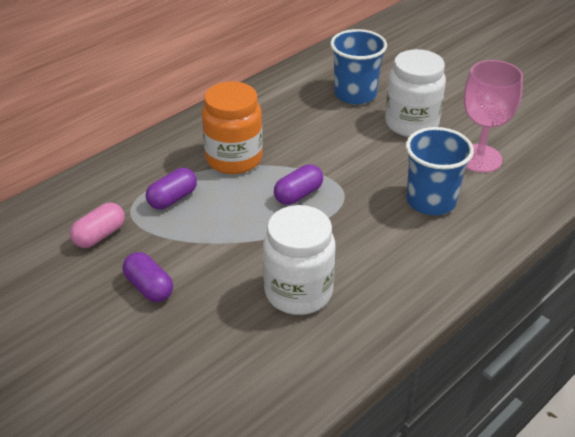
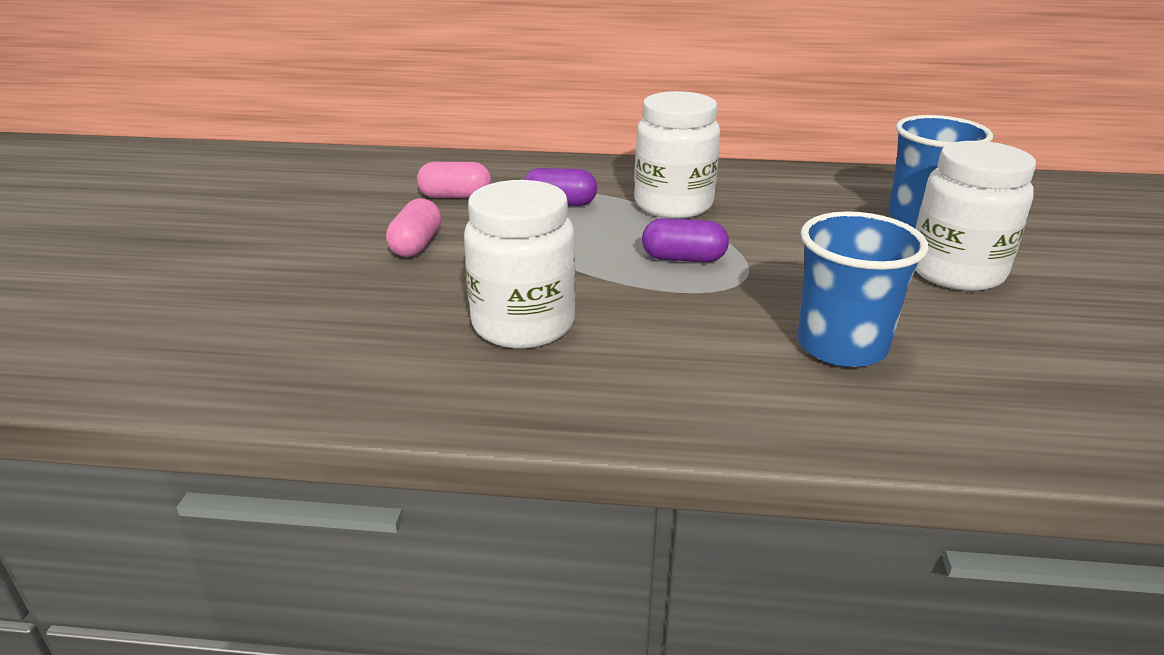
camera: 50 degrees right, 10 degrees down
(149, 287) = (416, 245): purple capsule -> pink capsule
(234, 159) = (673, 205): orange jar -> white jar
(479, 158) = (1007, 348): pink goblet -> none

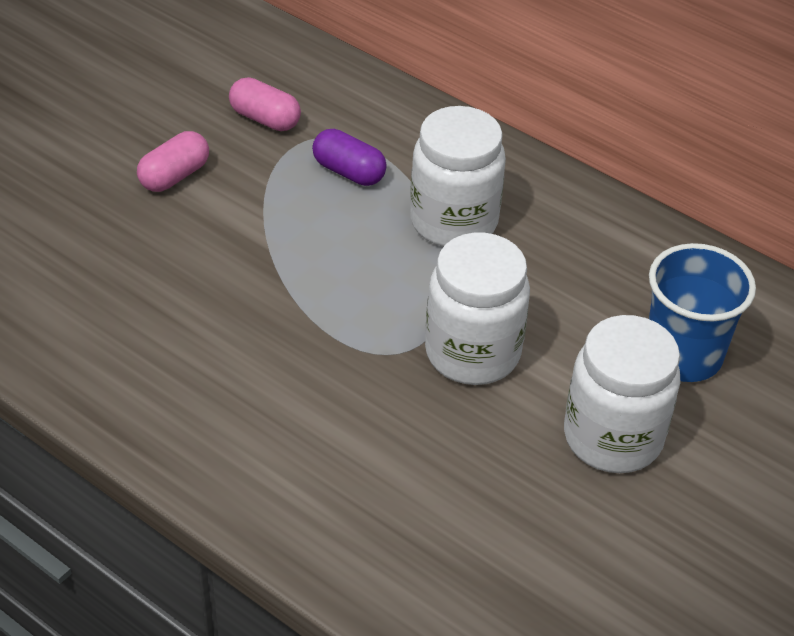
camera: 30 degrees right, 15 degrees up
(523, 325) = (173, 315): white jar -> white jar (472, 353)
(683, 258) = (381, 300): purple capsule -> none
(841, 346) = (395, 463): blue cup -> none

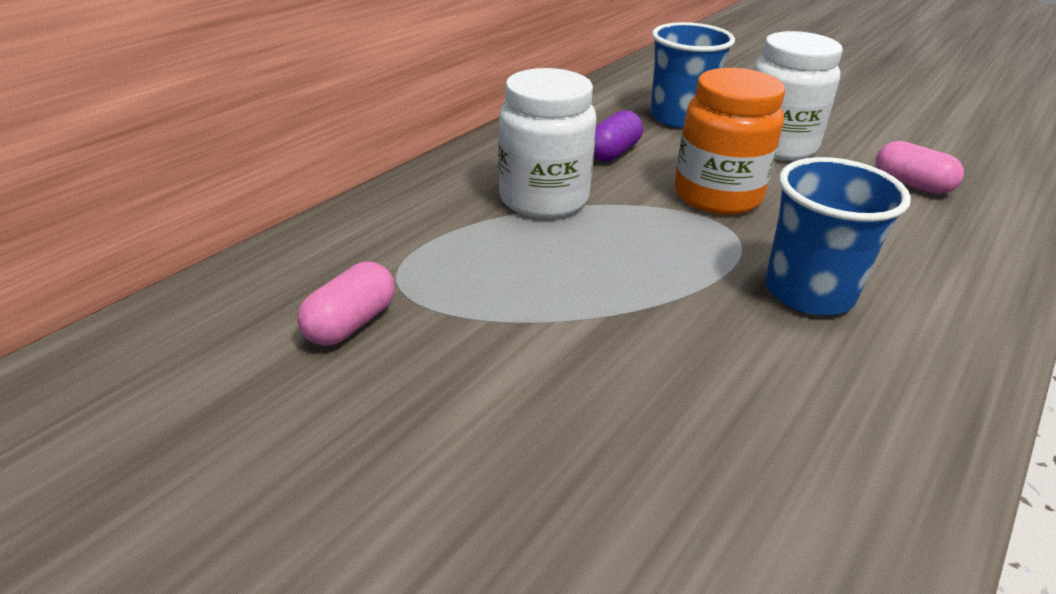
camera: 90 degrees left, 10 degrees down
(174, 176) = (469, 407): pink capsule -> pink capsule (911, 184)
(295, 383) = (809, 292): none -> blue cup
(349, 172) = (465, 258): purple capsule -> purple capsule (613, 152)
(472, 353) = (717, 196): white jar -> orange jar

